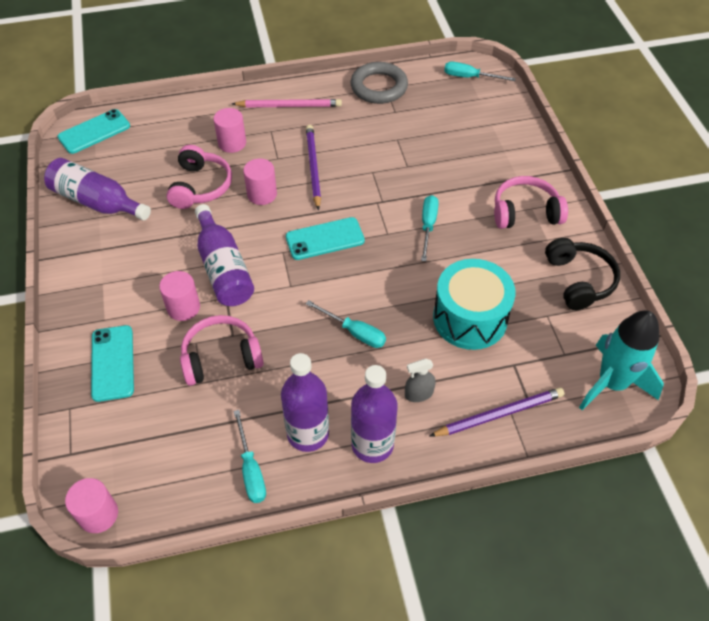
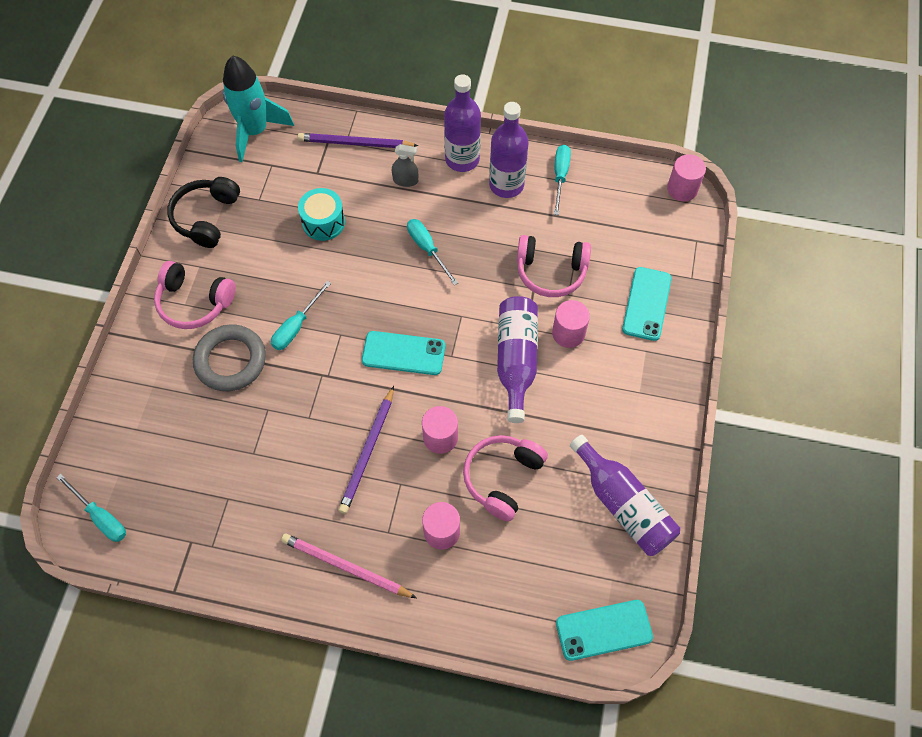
camera: 155 degrees left, 10 degrees up
(379, 87) = (219, 551): grey ring -> grey ring (231, 360)
(470, 318) = (323, 222): turquoise drum -> turquoise drum, size x0.62

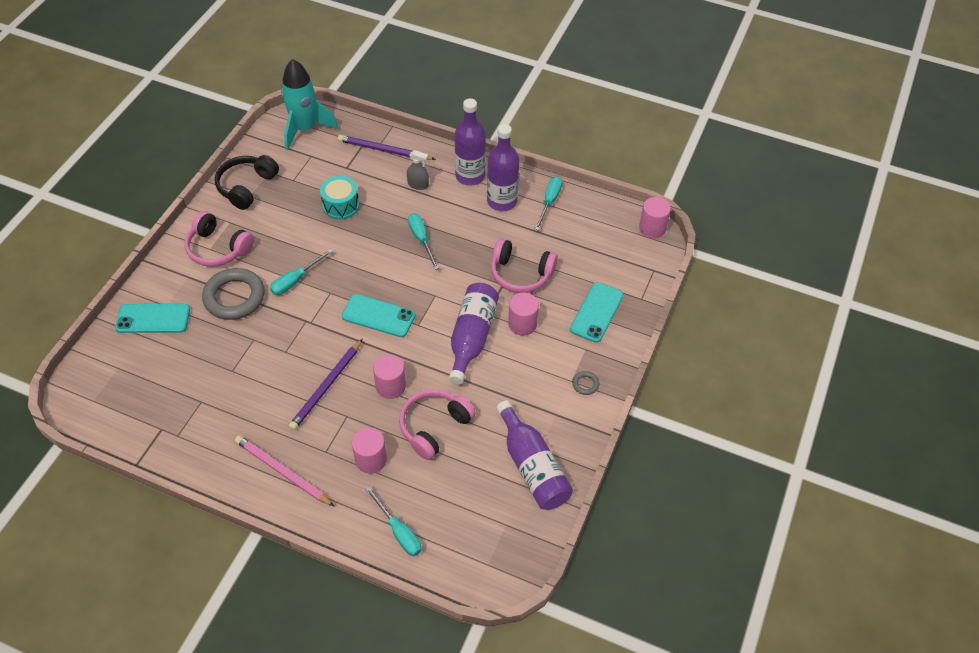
camera: 10 degrees right, 10 degrees down
(101, 517) = (94, 396): turquoise screwdriver -> turquoise screwdriver (398, 531)
(603, 630) = (487, 563): turquoise phone -> turquoise phone (153, 318)
(656, 393) = (585, 384): none -> grey ring

